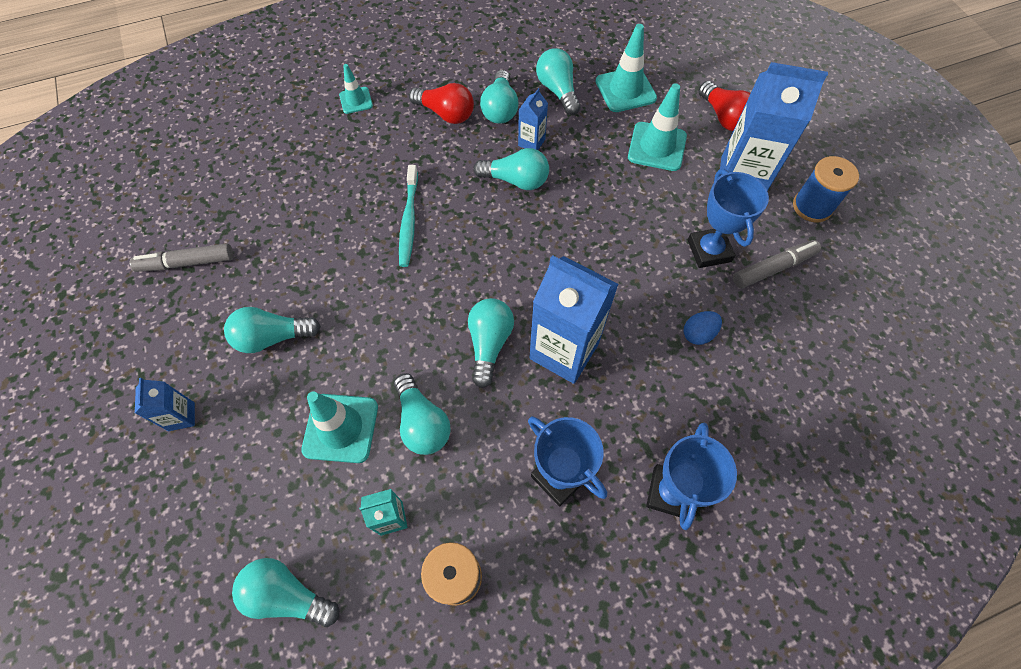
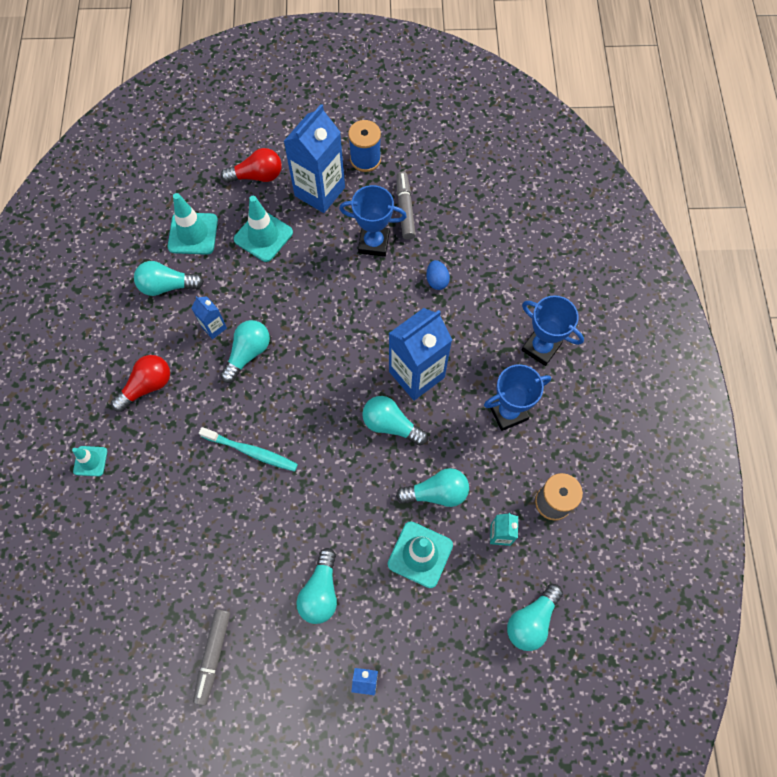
camera: 70 degrees left, 5 degrees up
(500, 109) = (164, 339): turquoise light bulb -> none

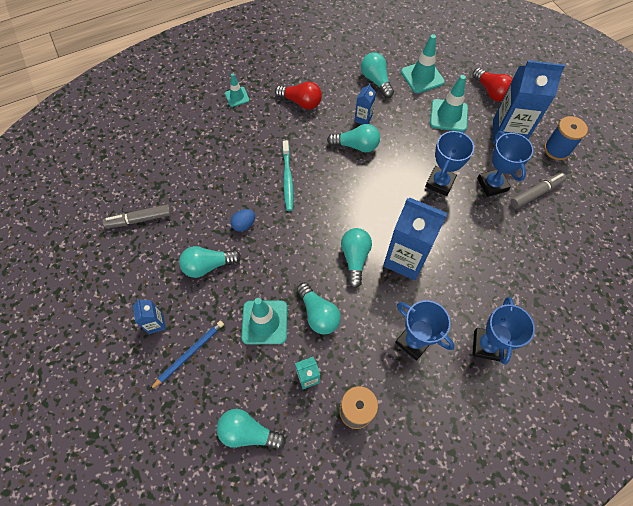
camera: 65 degrees right, 5 degrees down
(344, 292) = (440, 183): none -> blue trophy
(419, 653) = (189, 354): none -> blue pencil
(437, 280) = (492, 241): blue egg -> blue egg (244, 224)

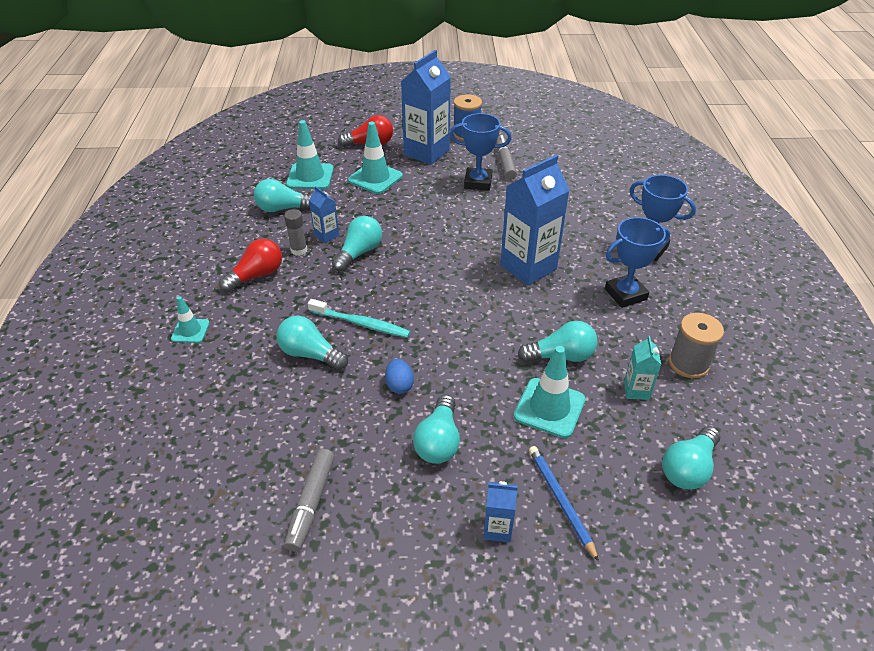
camera: 65 degrees left, 20 degrees down
(338, 111) = (299, 250): none -> grey glue stick
(355, 258) = (506, 303): turquoise light bulb -> turquoise light bulb (310, 354)
(440, 183) = (452, 212): blue trophy -> none

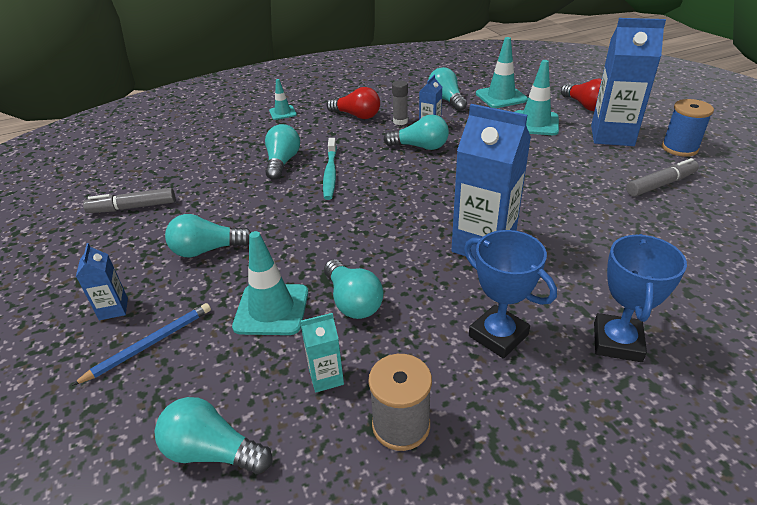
camera: 70 degrees right, 5 degrees down
(399, 385) = (266, 212): blue egg -> none
(478, 182) = (599, 177): blue trophy -> none

